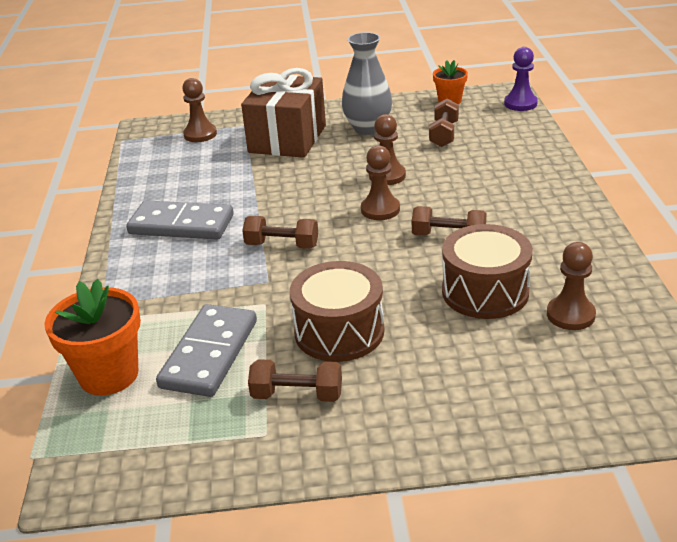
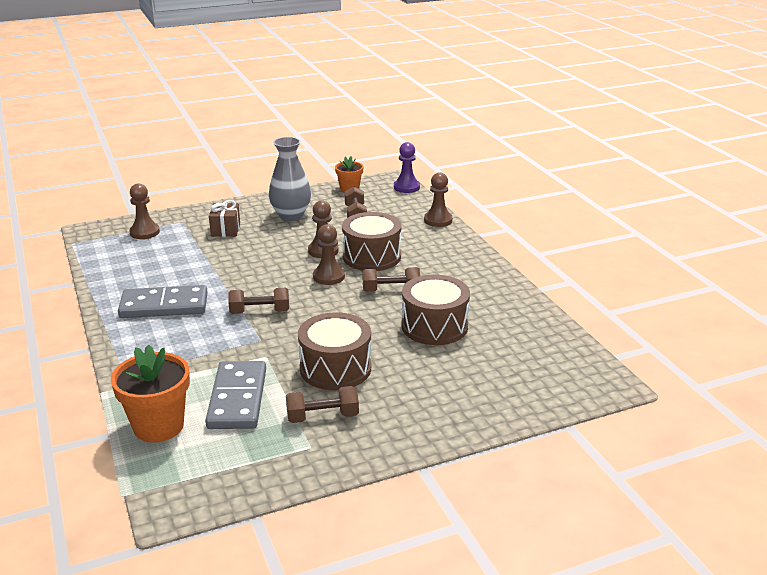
camera: 20 degrees left, 5 degrees down
(287, 139) = (225, 229): brown gift -> brown gift, size x0.50
(442, 189) = (372, 256): none -> brown drum
(570, 315) = (502, 334): brown pawn -> brown pawn (438, 220)

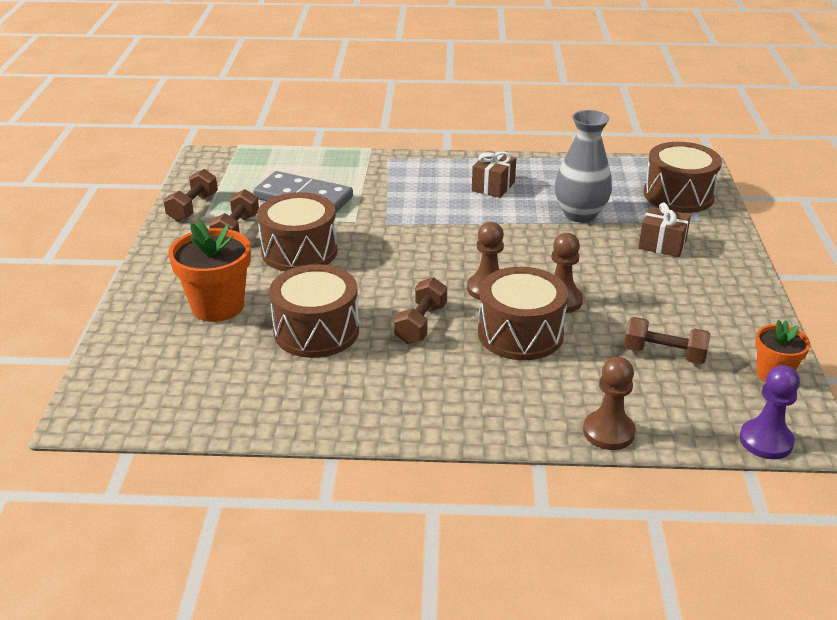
camera: 115 degrees right, 5 degrees up
(144, 232) = (678, 195): brown pawn -> brown drum
(158, 426) = (301, 163): orange flower pot -> orange flower pot (218, 306)
(164, 306) = (493, 186): grey domino -> brown gift
(260, 312) = (440, 232): brown dumbbell -> brown dumbbell (193, 207)
(291, 215) = (687, 299): grey vase -> grey vase (580, 214)

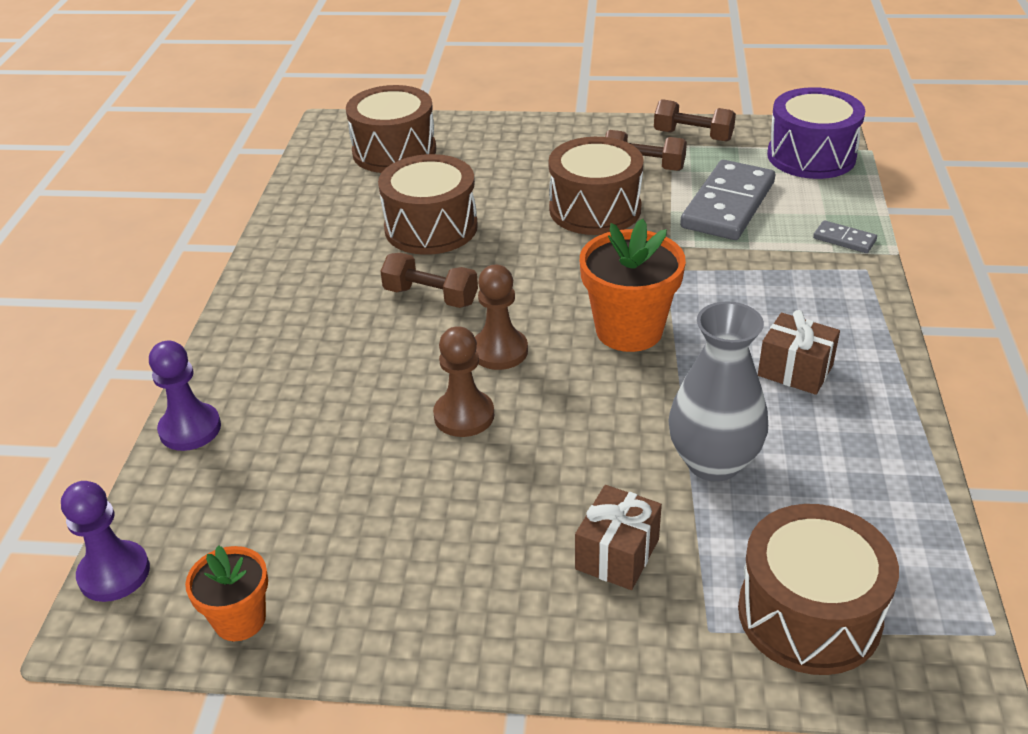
camera: 95 degrees right, 5 degrees up
(218, 306) = (486, 168): orange flower pot -> orange flower pot (629, 330)
(241, 164) = (811, 156): none -> purple drum
(354, 162) = (844, 239): none -> grey domino
(520, 333) = (395, 373): brown drum -> brown drum (394, 151)
(608, 432) = (190, 429): brown pawn -> purple pawn
(664, 354) = (319, 503): brown dumbbell -> none

